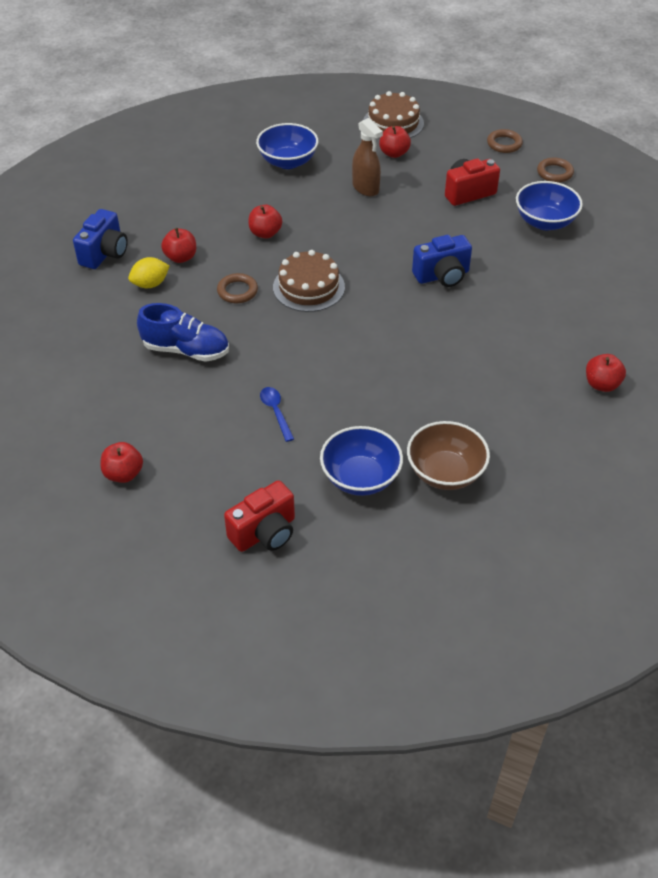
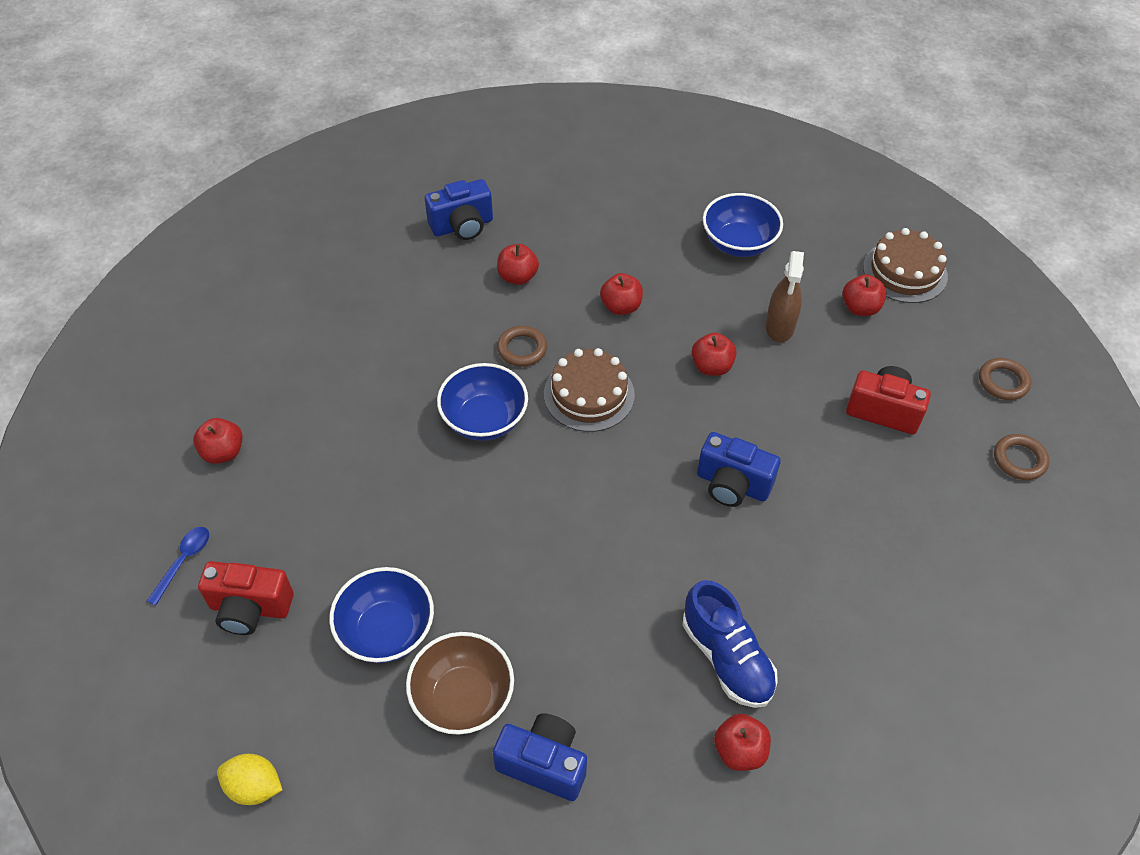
camera: 45 degrees right, 5 degrees up
(150, 284) = (461, 285): yellow lemon -> yellow lemon (254, 787)
(186, 350) = (409, 374): blue shoe -> blue shoe (727, 658)
(276, 412) = (402, 499): blue spoon -> blue spoon (183, 561)
(356, 229) = (711, 366): none -> red apple
(525, 465) = (543, 764): none -> blue camera
(545, 222) = (928, 510): blue bowl -> blue bowl (484, 419)

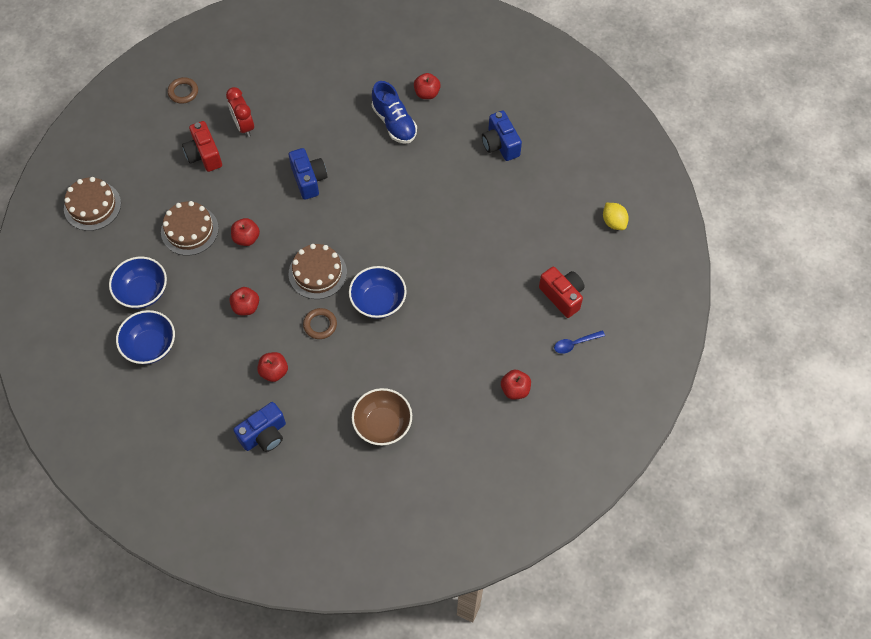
camera: 135 degrees left, 10 degrees up
(386, 631) = (513, 239): blue bowl -> blue bowl (150, 346)
(462, 226) = (264, 435): blue camera -> blue camera turned 120 degrees clockwise
(463, 698) = (507, 190): brown bowl -> brown bowl (382, 424)
(727, 658) = (394, 123): blue shoe -> blue shoe turned 135 degrees clockwise
(779, 327) = (189, 230): brown spray bottle -> brown cake
(860, 308) = (140, 207): red apple -> none
(894, 482) = (244, 126): none -> red clock
(1003, 382) = (137, 123): brown ring -> none

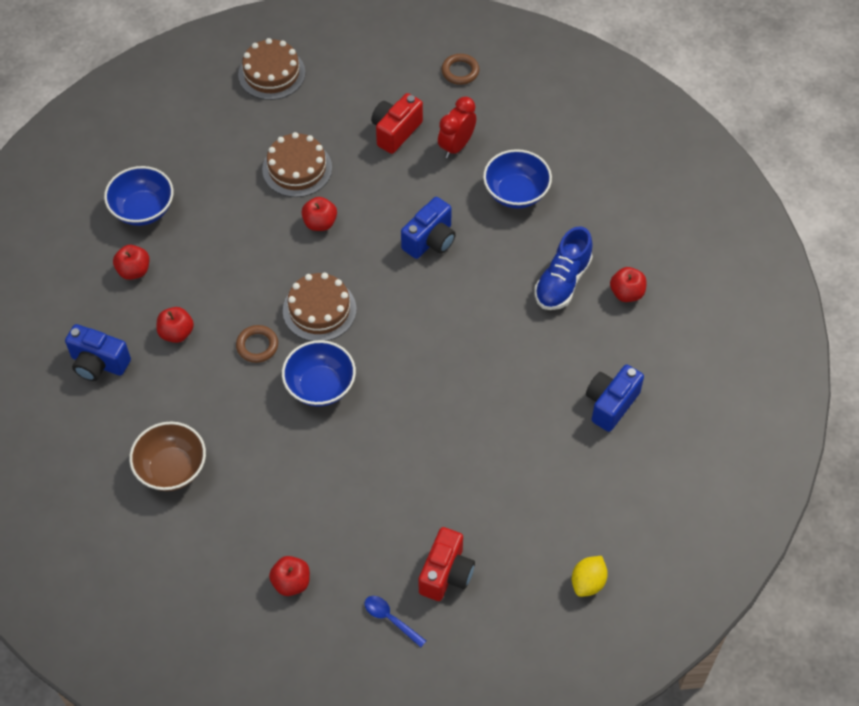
camera: 60 degrees right, 5 degrees down
(143, 292) = (200, 169): blue bowl -> blue bowl (516, 193)
(246, 307) = (237, 267): red apple -> red apple (134, 271)

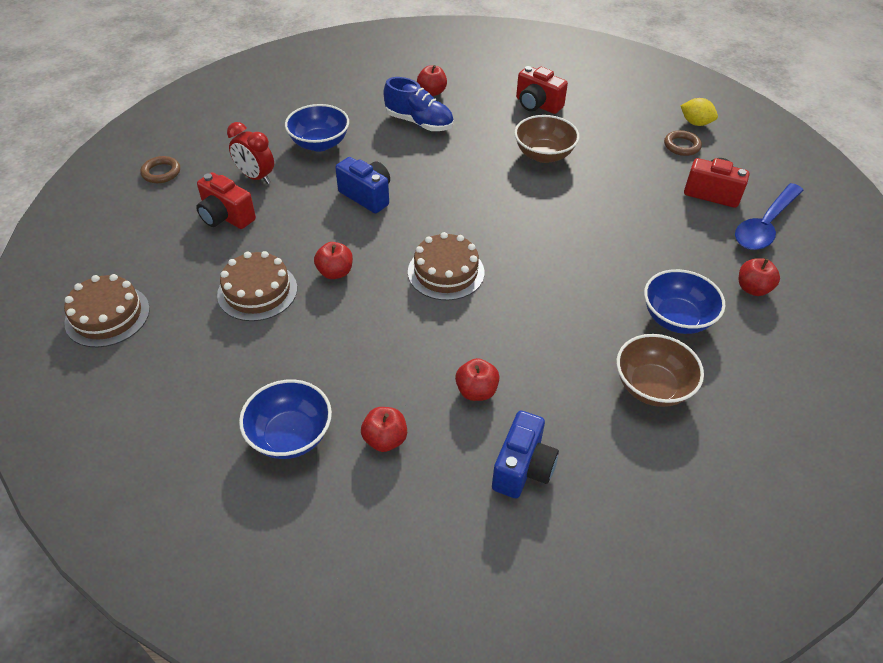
camera: 90 degrees left, 10 degrees down
(257, 346) = (491, 319): brown ring -> brown ring (681, 146)
(320, 386) = (536, 270): blue bowl -> blue bowl (676, 318)
(390, 619) = (765, 225): blue spoon -> blue spoon, size x1.98
(509, 404) = (544, 155): none -> brown bowl
(611, 404) = (537, 105): blue camera -> red camera

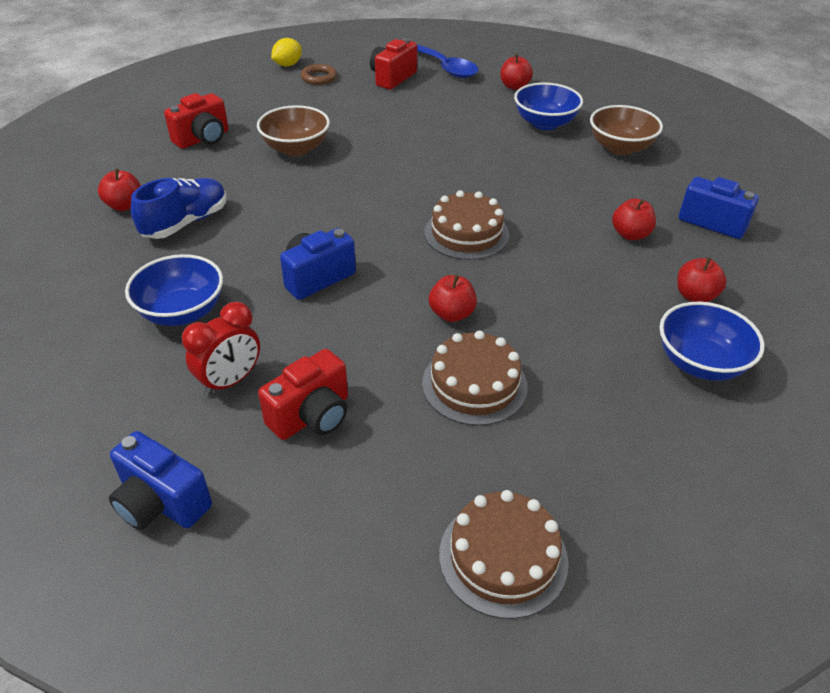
camera: 80 degrees left, 5 degrees down
(161, 172) = (161, 503): brown ring -> blue camera

